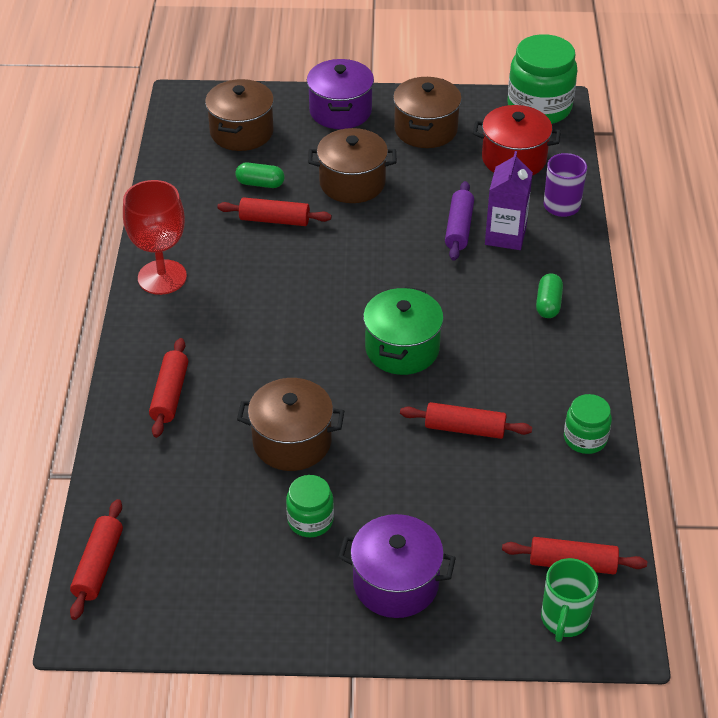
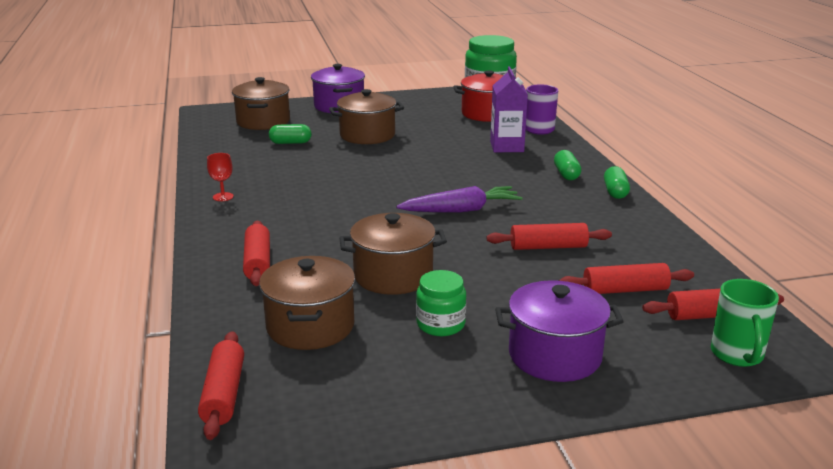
camera: 15 degrees left, 20 degrees down
(162, 277) = (223, 197): red goblet -> red goblet, size x0.45
(274, 220) = (311, 158): red rolling pin -> red rolling pin (625, 290)
(402, 349) = (461, 210): green pot -> purple carrot
(426, 129) = (411, 108): brown pot -> brown pot (310, 326)
(459, 228) = (467, 147): purple rolling pin -> none
(585, 438) = (656, 239): green jar -> none
(586, 348) = (615, 192): none -> green capsule

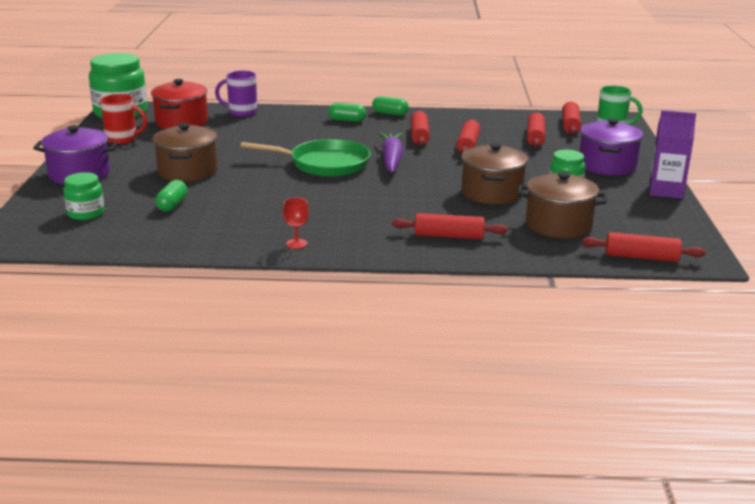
camera: 75 degrees left, 0 degrees up
(263, 121) = (86, 213): brown pot -> green jar
(424, 182) = (325, 164): none -> green pan
(426, 104) = (123, 139): none -> red mug
(506, 147) = (271, 128): purple carton -> purple carton (665, 191)
(554, 216) = (419, 135): none -> red rolling pin

